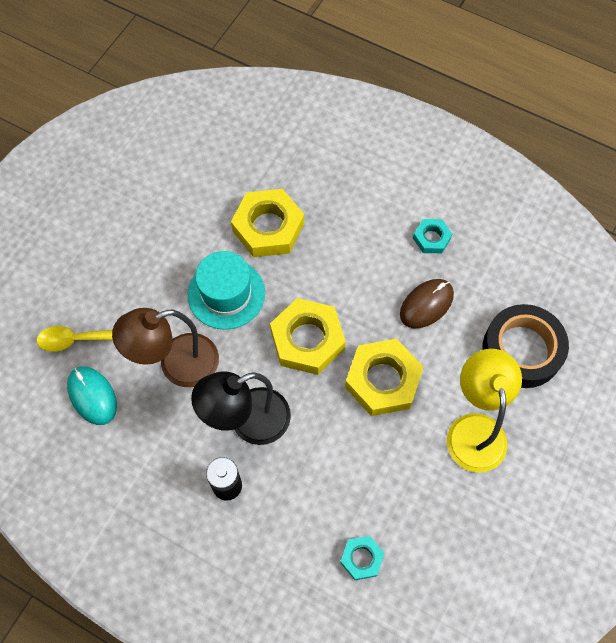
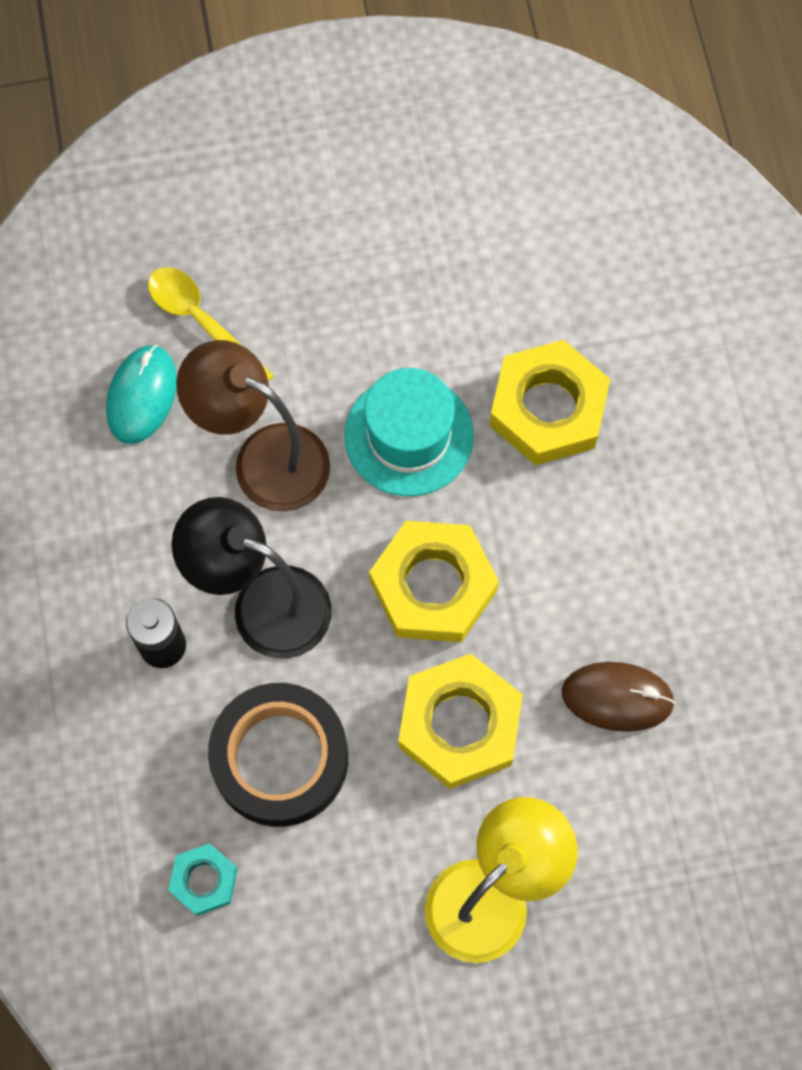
camera: 50 degrees right, 5 degrees up
(431, 238) = (723, 628): turquoise nut -> none
(522, 350) = (661, 874): black tape -> black tape (280, 758)

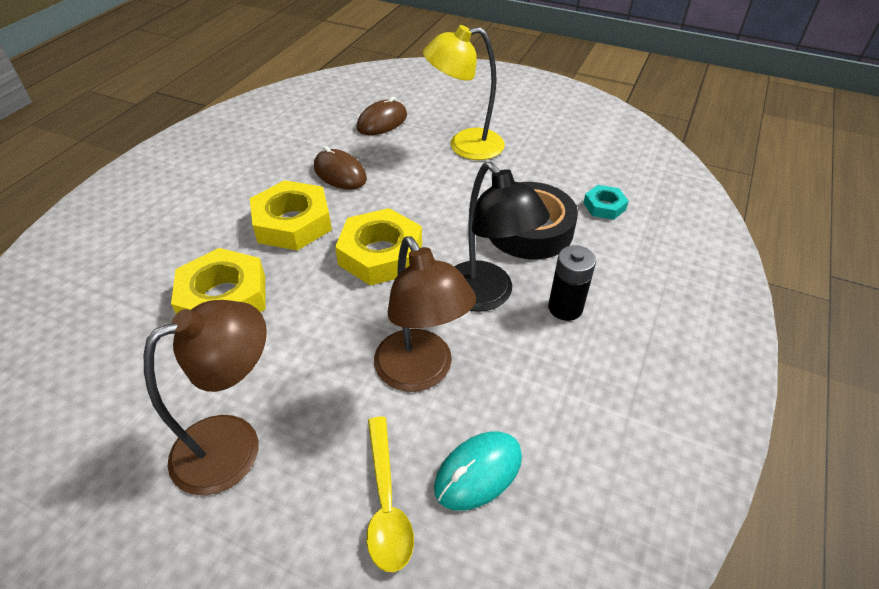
camera: 145 degrees left, 25 degrees down
(374, 283) = (234, 444): none -> brown lamp
(409, 435) = (317, 331): turquoise hat -> none
(459, 724) = (424, 199): yellow nut -> yellow nut (292, 223)
(669, 869) = (382, 122): none -> brown mouse

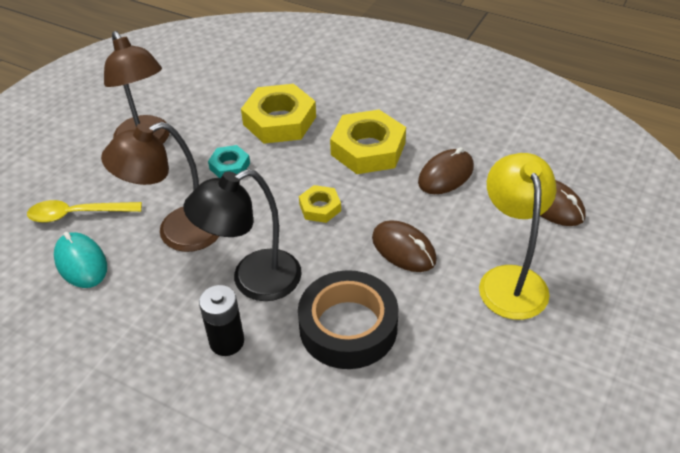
camera: 95 degrees right, 0 degrees up
(380, 254) = (320, 207): yellow nut -> yellow nut, size x0.52
(436, 198) = (403, 249): none -> brown mouse
(604, 206) = (387, 411): turquoise nut -> turquoise nut (229, 166)

